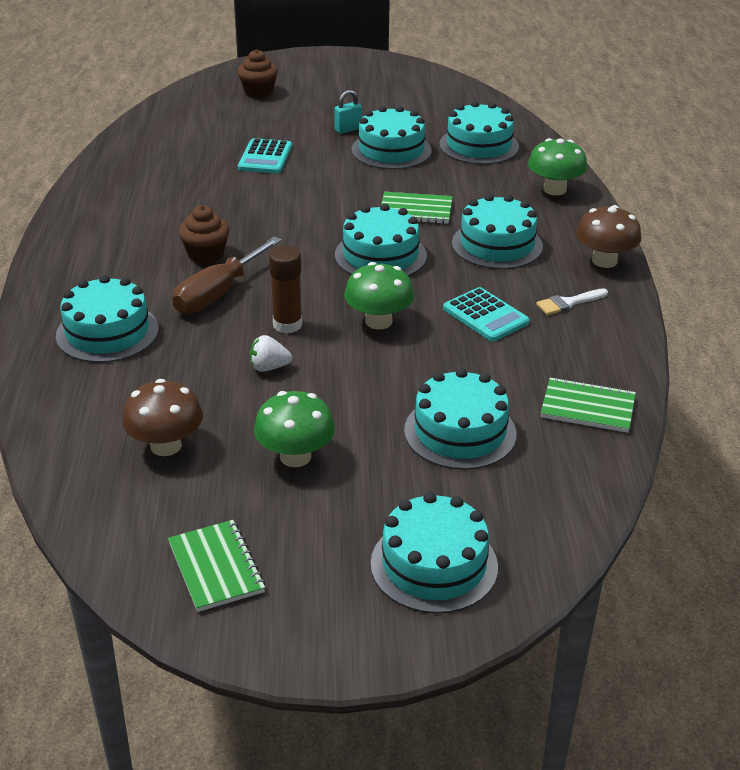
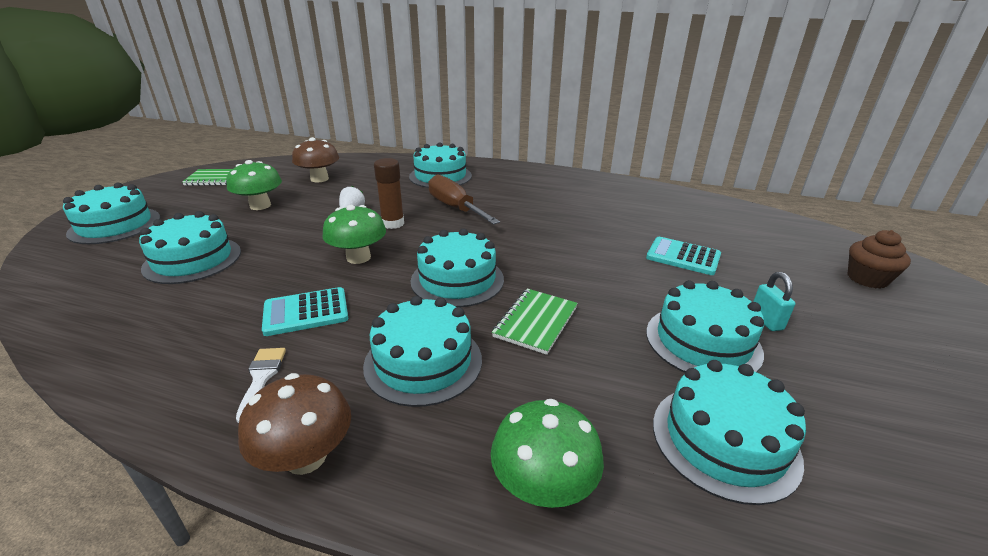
camera: 110 degrees right, 5 degrees down
(206, 254) = (512, 210): brown cupcake -> none
(587, 408) = (115, 328): green notebook -> none

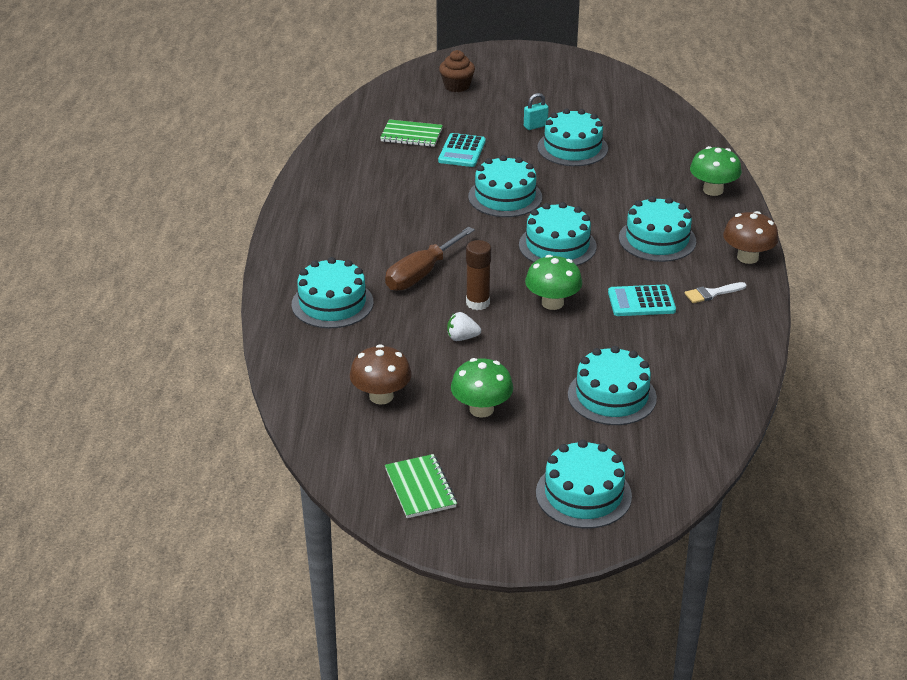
camera: 105 degrees left, 5 degrees up
(306, 312) = (641, 301): turquoise calculator -> turquoise calculator turned 120 degrees clockwise
(536, 322) = (590, 205): green notebook -> green notebook (411, 135)
(724, 440) = (650, 145): turquoise cake -> turquoise cake (505, 197)

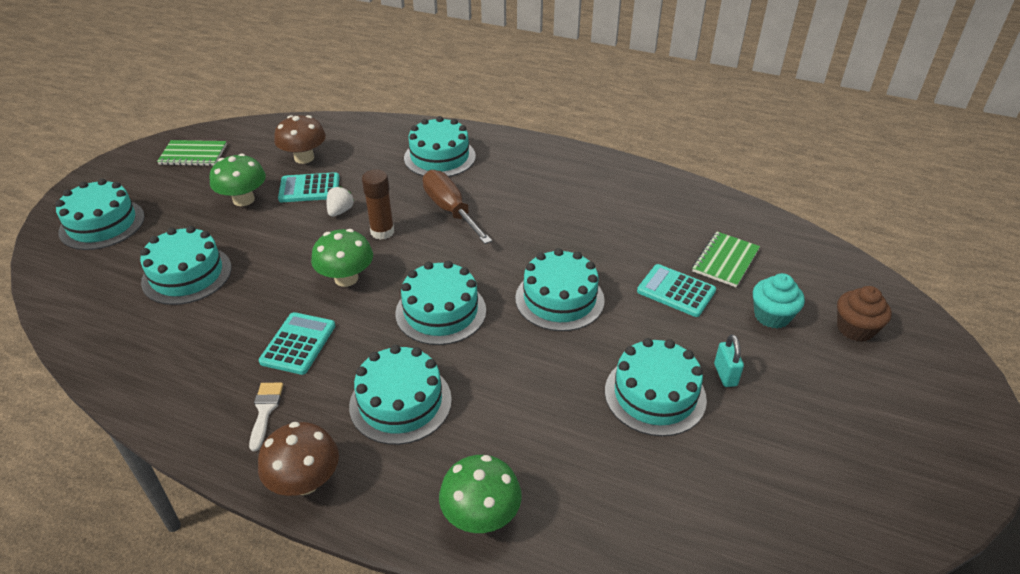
camera: 110 degrees right, 5 degrees up
(436, 371) = (309, 188): none -> turquoise calculator
(464, 114) = (772, 316): none -> turquoise cupcake

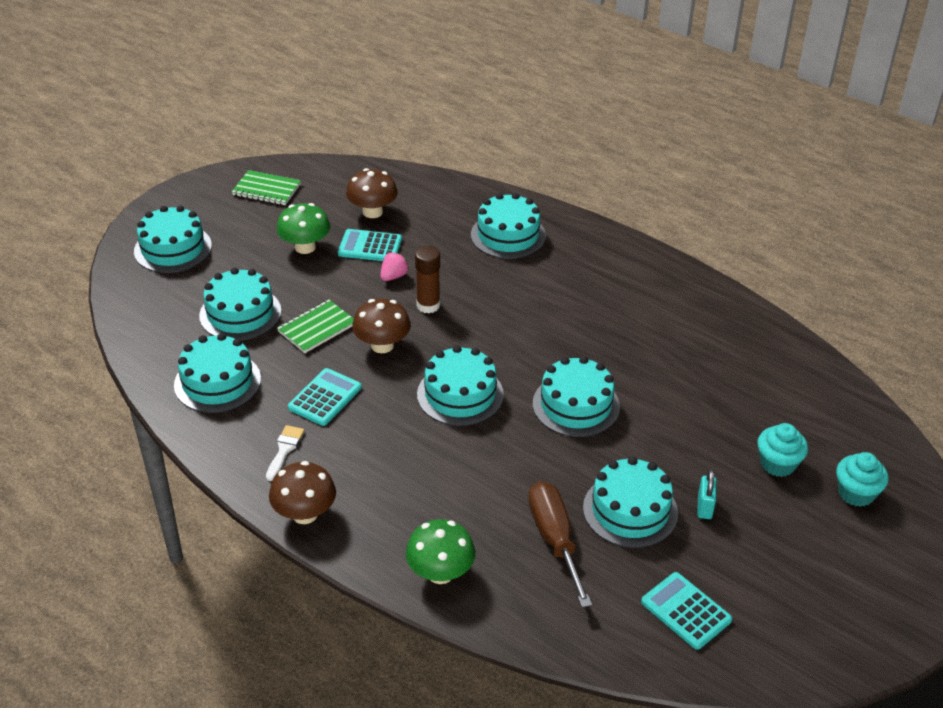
camera: 15 degrees right, 0 degrees up
(340, 211) = (393, 276): white strawberry -> pink strawberry
(346, 278) = (382, 345): green mushroom -> brown mushroom
(400, 402) = (400, 467): turquoise cake -> turquoise cake (217, 382)
(450, 210) = (501, 295): brown screwdriver -> brown screwdriver (555, 539)
(676, 291) = (693, 420): turquoise calculator -> turquoise calculator (686, 611)
(725, 261) = (758, 401): green notebook -> green notebook (317, 328)
(855, 329) = (856, 493): brown cupcake -> turquoise cupcake

